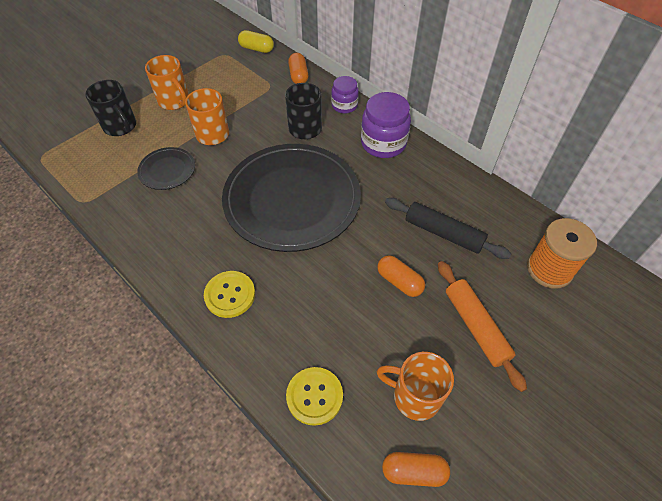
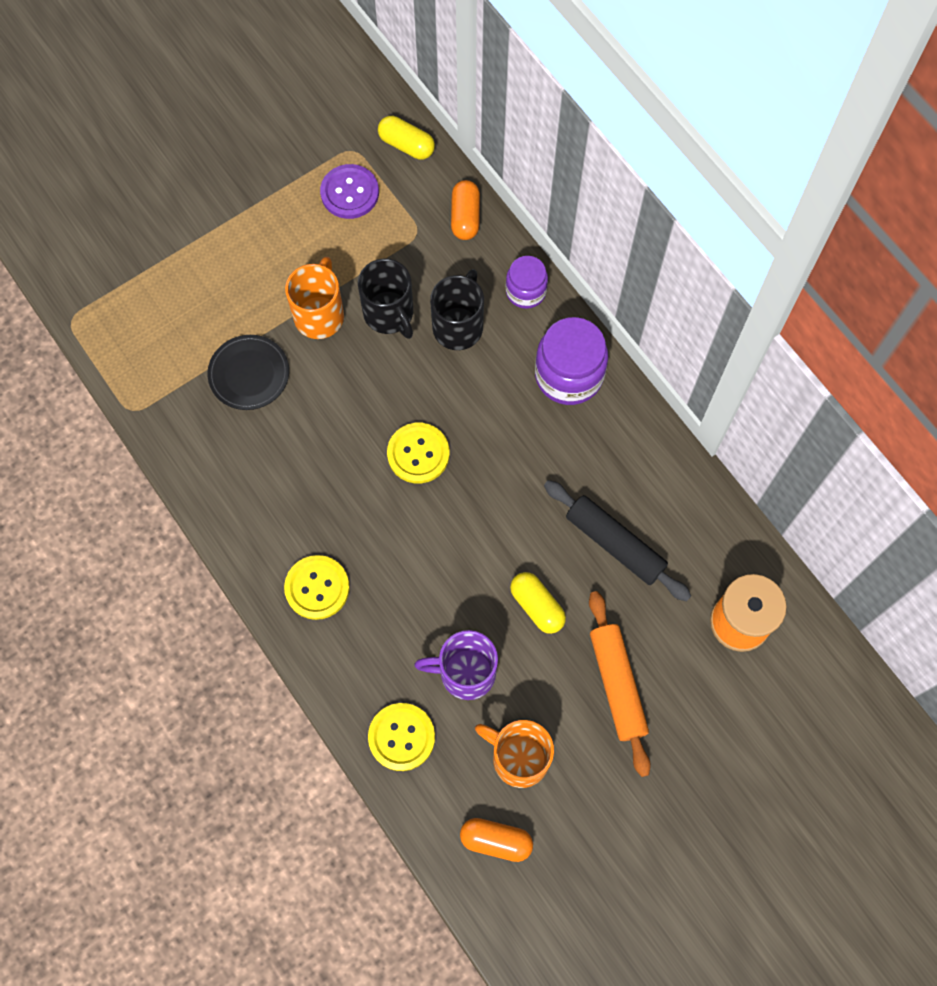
camera: 10 degrees right, 15 degrees up
(120, 127) = (185, 280): black mug -> black mug (389, 314)
(174, 101) = (267, 241): orange mug -> none
(225, 73) = (349, 193): none -> purple button
(292, 199) = (418, 454): black plate -> yellow button
(356, 337) = (465, 673): none -> purple mug
(399, 281) = (537, 606): orange capsule -> yellow capsule

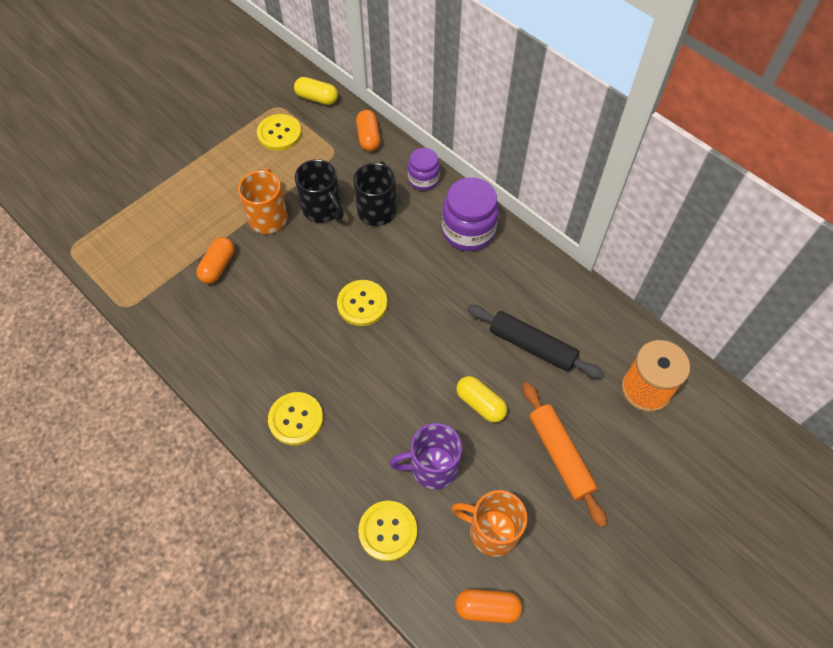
camera: 10 degrees left, 10 degrees down
(249, 374) = (218, 266): black plate -> orange capsule
(349, 193) = (279, 133): purple button -> yellow button

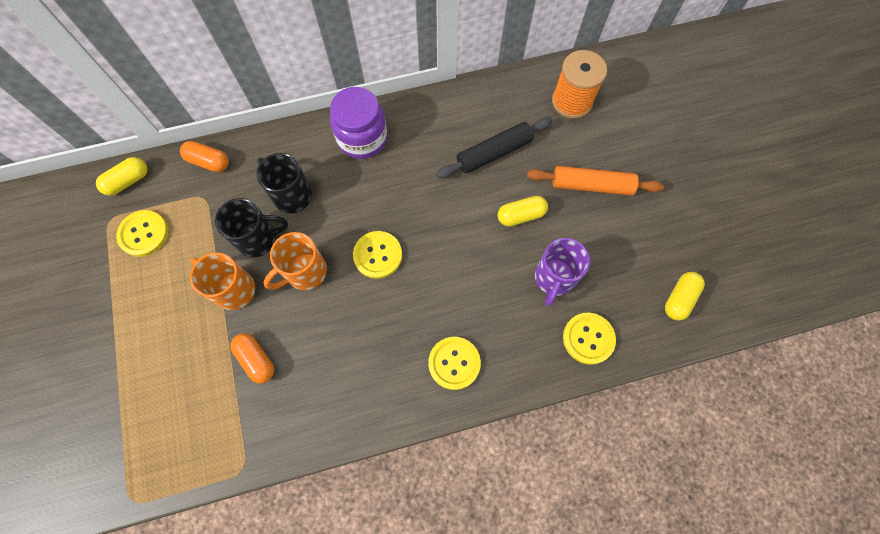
camera: 60 degrees left, 10 degrees up
(423, 179) = (287, 143): purple jar -> none
(487, 608) = (679, 299): orange capsule -> yellow capsule
(491, 531) = (625, 264): orange mug -> orange mug (305, 272)

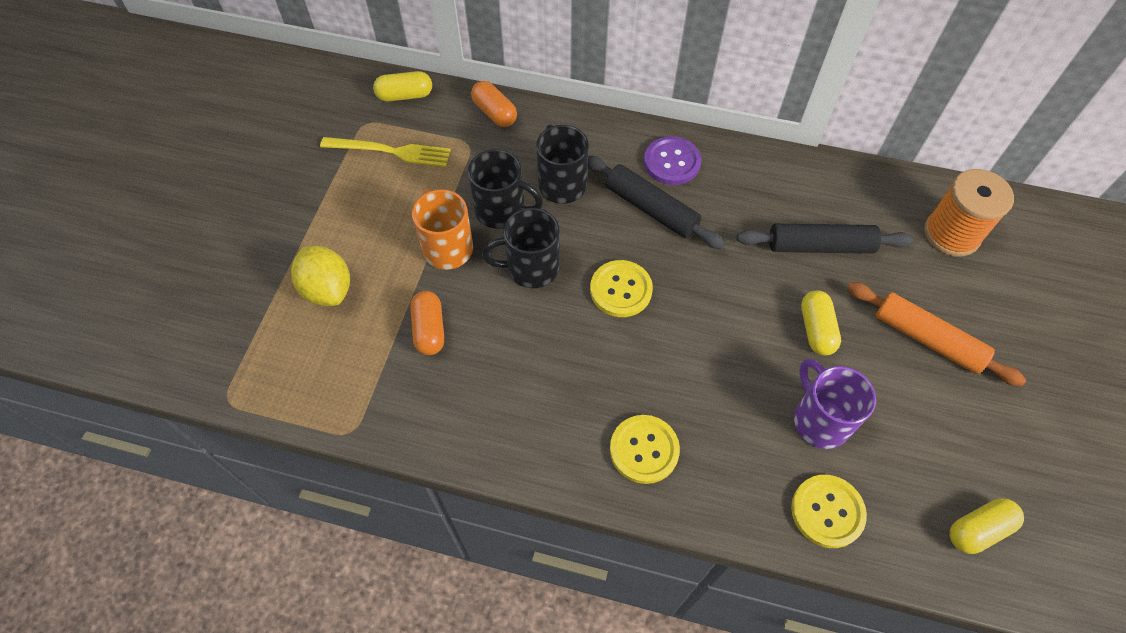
camera: 30 degrees right, 10 degrees down
(144, 234) = (390, 151): yellow button -> yellow fork
(159, 371) = (327, 289): none -> yellow lemon
(305, 272) = (531, 268): orange mug -> black mug
(362, 138) = (672, 162): purple jar -> purple button
(366, 182) = (651, 209): none -> black rolling pin
(521, 215) = (816, 329): yellow capsule -> yellow capsule turned 75 degrees clockwise
(554, 278) = (820, 420): purple mug -> purple mug turned 105 degrees clockwise

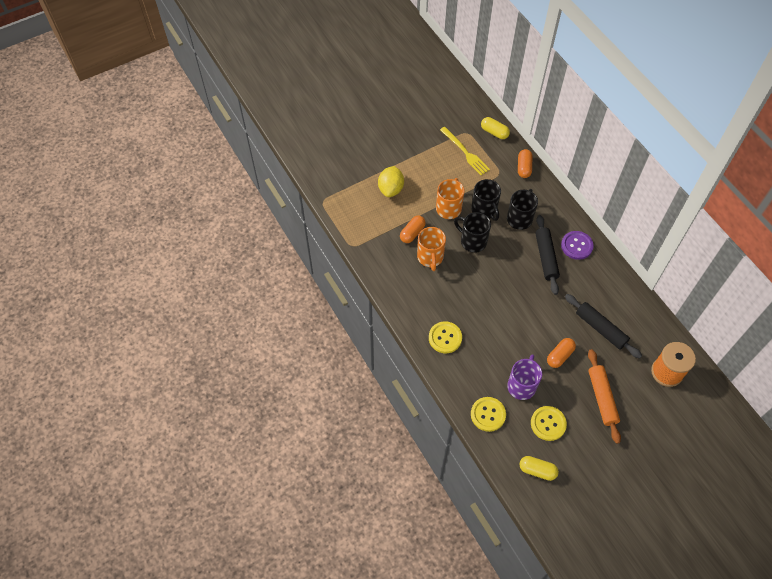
camera: 45 degrees right, 0 degrees up
(494, 344) = (430, 257): none -> orange mug
(621, 290) = (498, 277): yellow button -> yellow button (548, 424)
(816, 329) = (559, 356): yellow capsule -> orange capsule

